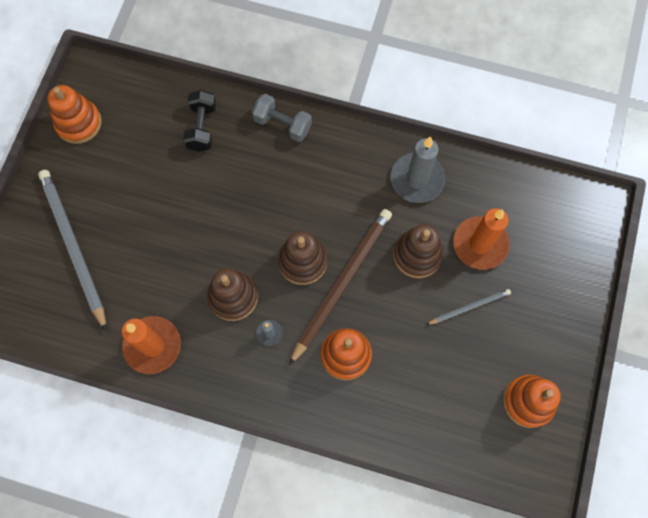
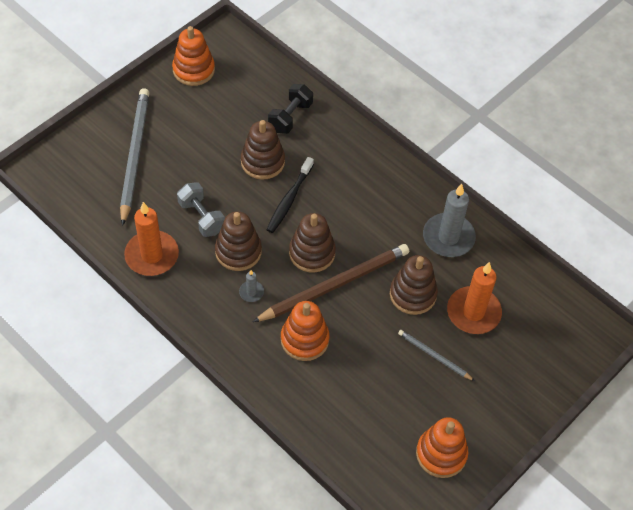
camera: 25 degrees right, 15 degrees down
(202, 189) = (262, 162): none -> brown stacking toy
(250, 216) = (289, 199): none -> black toothbrush
(282, 124) = (358, 144): grey dumbbell -> grey dumbbell (201, 217)
(469, 307) = (434, 356): grey pencil -> grey pencil turned 150 degrees counterclockwise

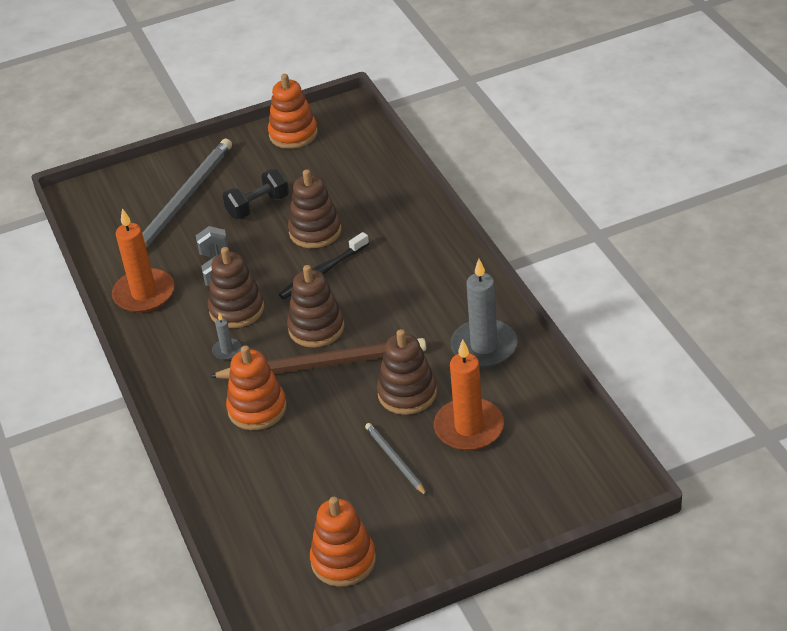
camera: 30 degrees right, 15 degrees down
(290, 117) = (371, 195): black dumbbell -> black dumbbell (258, 206)

